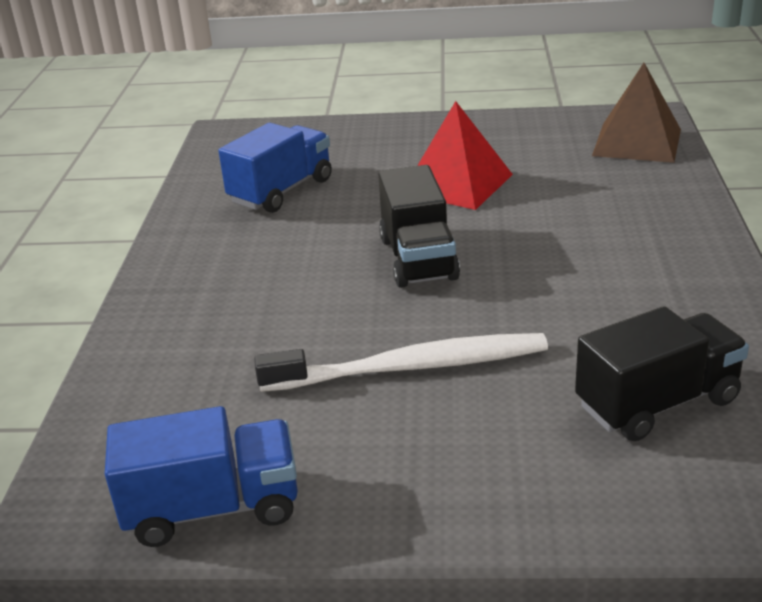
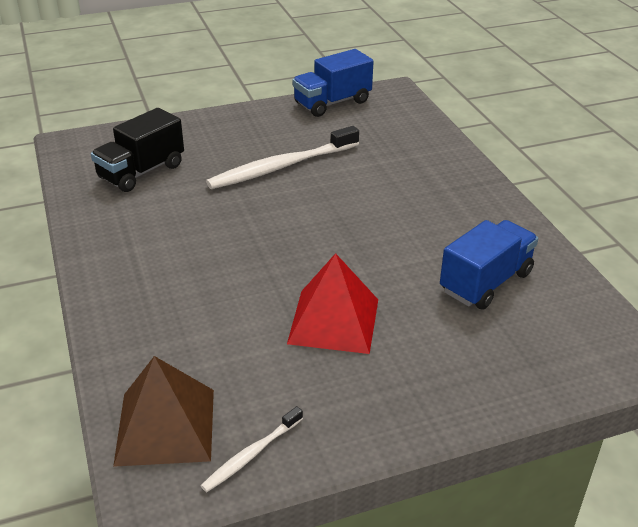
camera: 155 degrees right, 5 degrees up
(281, 191) = (485, 282): blue truck -> blue truck turned 150 degrees counterclockwise
(418, 259) = (320, 235): black truck -> none
(570, 123) = (251, 454): none -> white toothbrush

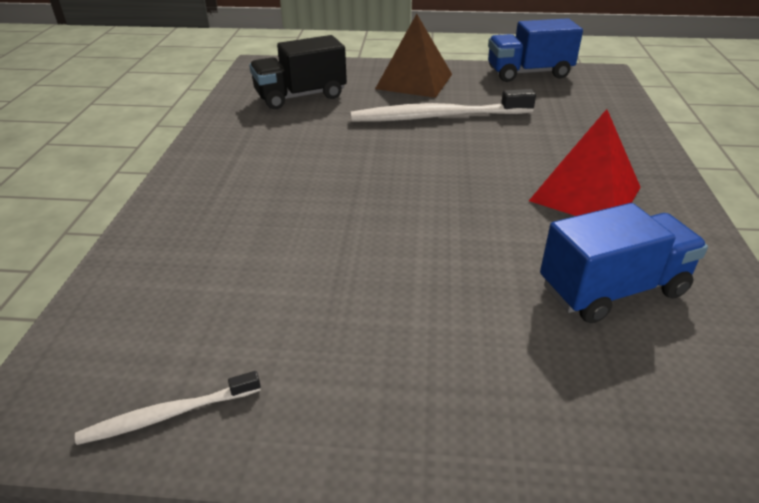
camera: 25 degrees right, 0 degrees up
(165, 426) = (110, 343): brown pyramid -> brown pyramid (414, 81)
(333, 321) = (385, 281): red pyramid -> red pyramid (585, 193)

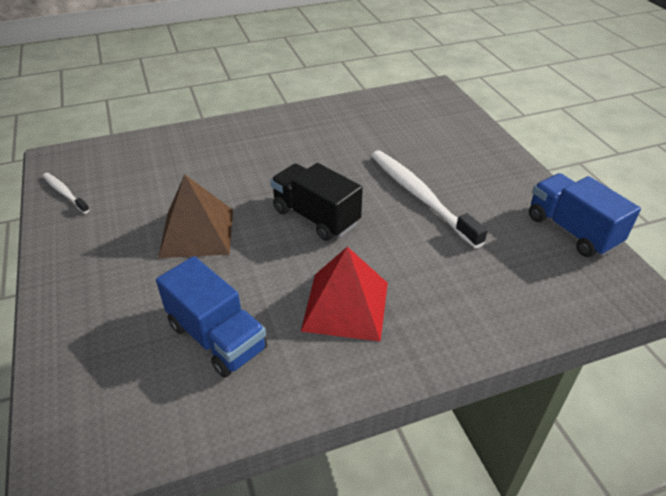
camera: 65 degrees right, 5 degrees up
(300, 96) = (397, 123): black truck -> black truck (315, 217)
(414, 81) = (479, 167): brown pyramid -> brown pyramid (197, 232)

